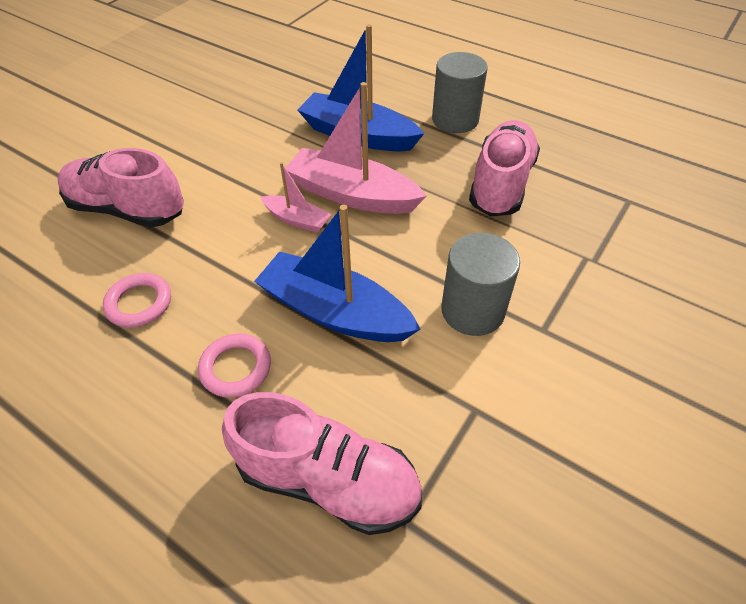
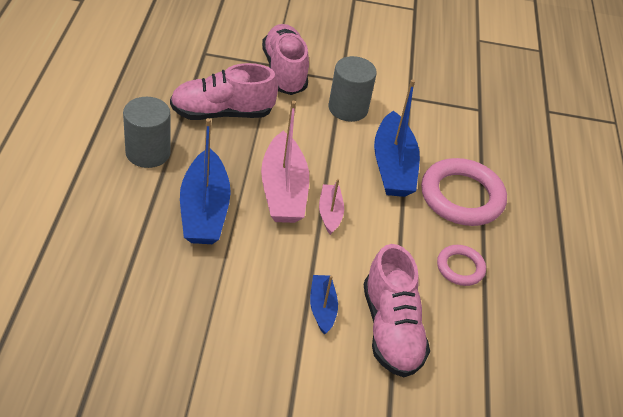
camera: 125 degrees left, 5 degrees down
(191, 173) = (322, 308): none -> blue boat
(236, 368) = (462, 197): pink ring -> pink ring, size x1.88
(328, 480) = (485, 139): pink shoe -> pink shoe (284, 71)

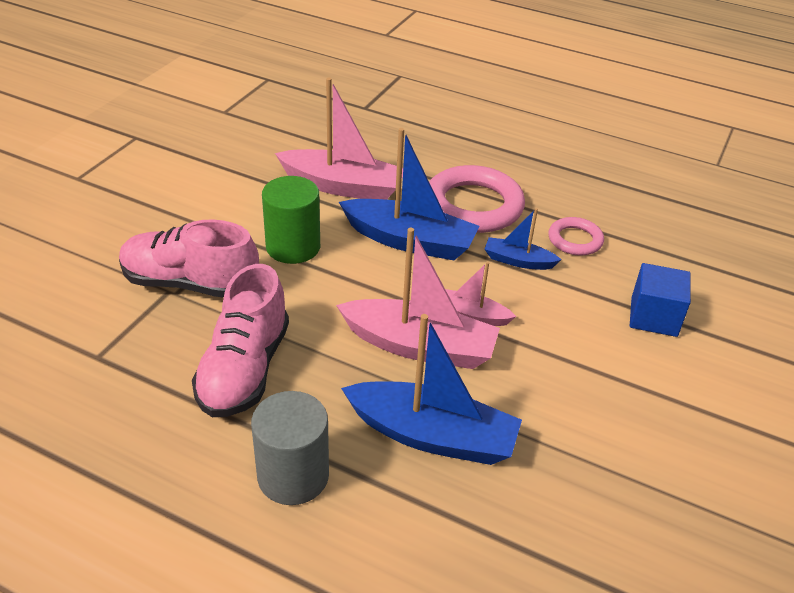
camera: 65 degrees left, 5 degrees down
(322, 308) = (618, 364): blue boat -> blue boat (518, 261)
(348, 108) = (293, 247): grey cylinder -> green cylinder
(391, 329) = (654, 317): pink shoe -> blue cube
(433, 119) = (343, 186): none -> pink boat

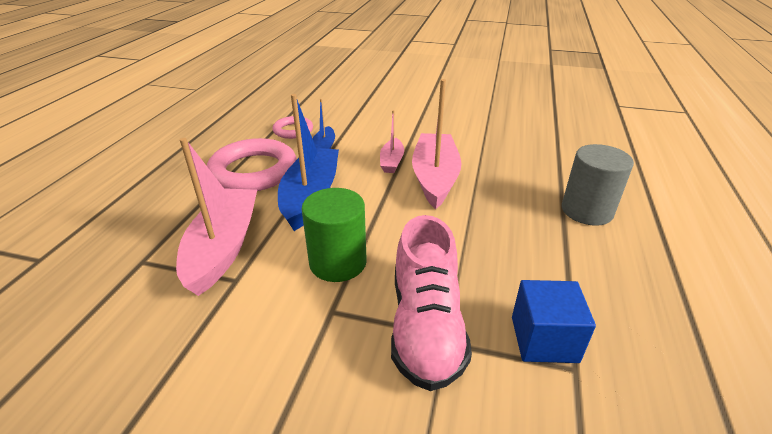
camera: 100 degrees left, 5 degrees down
(244, 369) = (514, 255): pink shoe -> none
(432, 436) = (509, 165): blue boat -> none
(654, 317) = (364, 107): blue cube -> blue cube (544, 339)

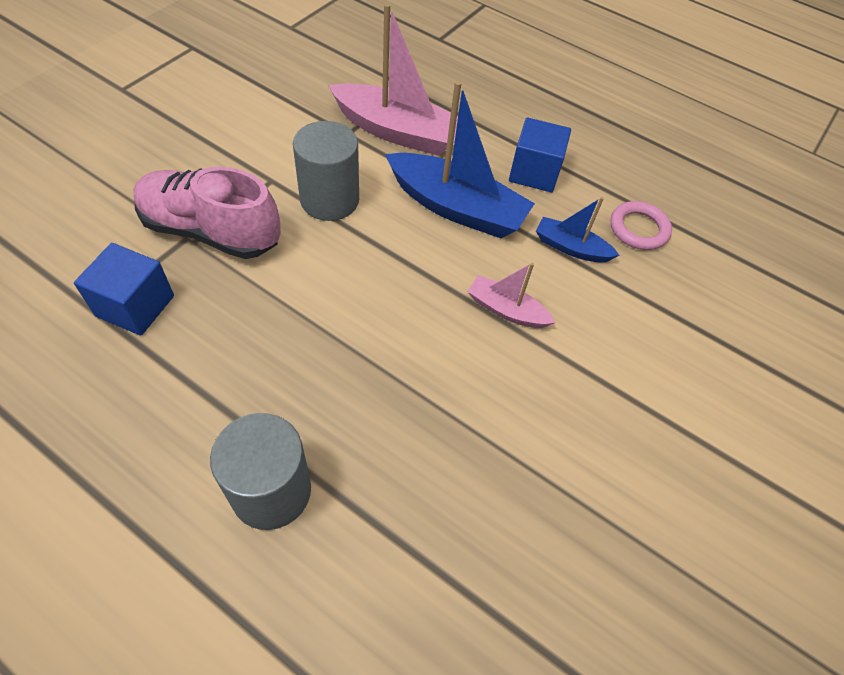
camera: 105 degrees right, 20 degrees up
(254, 171) = (534, 172): pink ring -> blue cube
(338, 262) = (329, 200): green cylinder -> grey cylinder
(435, 178) = (442, 342): pink boat -> none

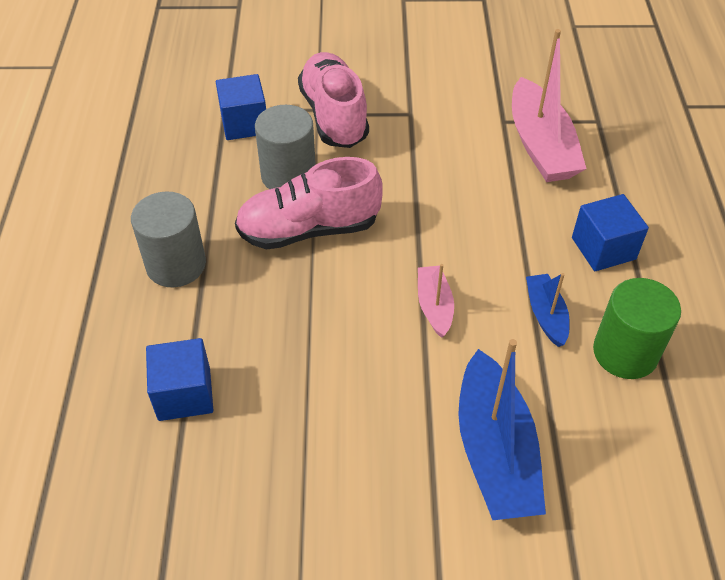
camera: 60 degrees right, 5 degrees down
(329, 200) = (427, 151): grey cylinder -> grey cylinder (288, 175)
(336, 343) = (309, 229): none -> pink shoe
(454, 586) = (184, 394): none -> blue cube
(457, 208) = (503, 222): blue boat -> blue boat (495, 451)
(638, 229) = (625, 352): pink ring -> green cylinder

